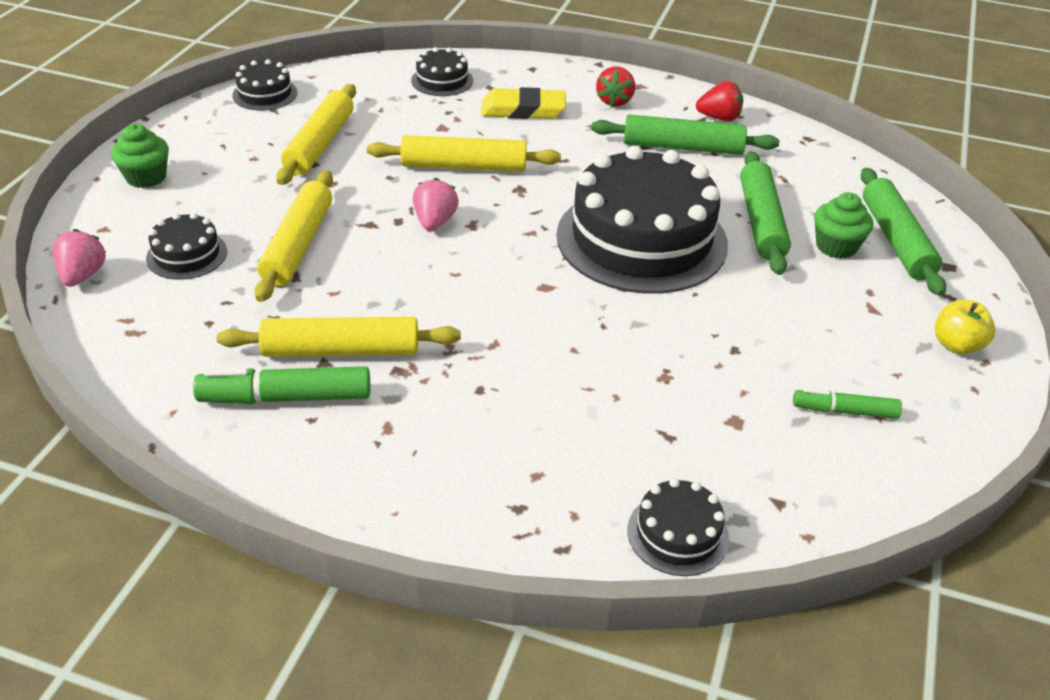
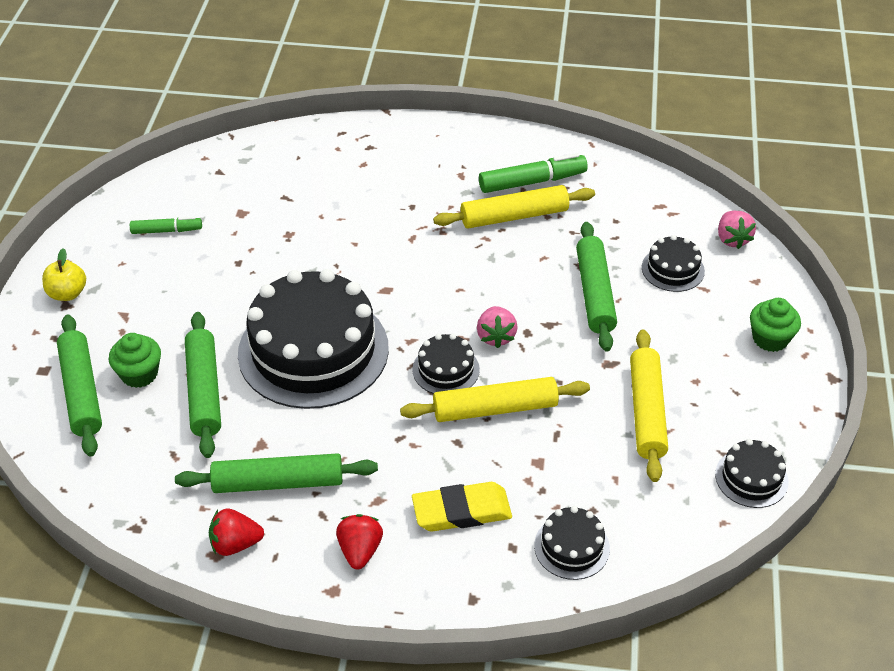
camera: 170 degrees right, 5 degrees up
(298, 245) = (595, 293): yellow rolling pin -> green rolling pin
(678, 534) = (278, 148): black cake -> black cake (446, 369)

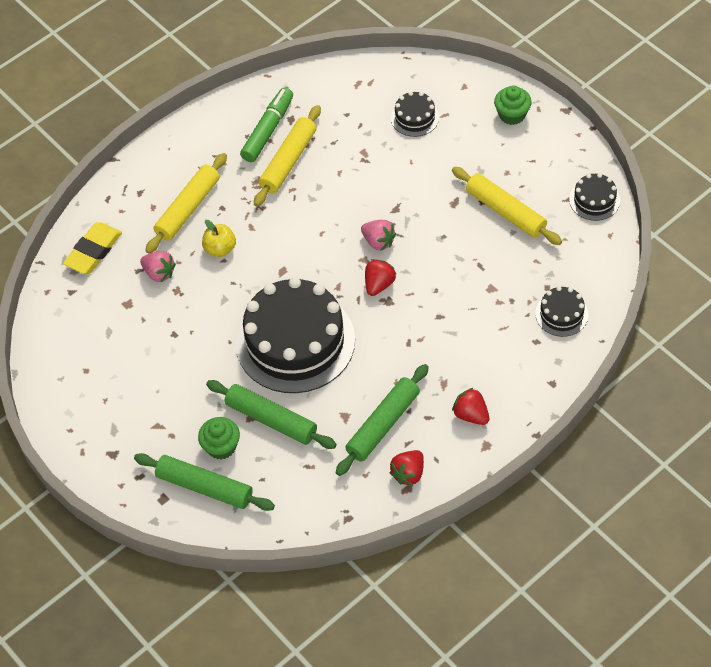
camera: 45 degrees left, 10 degrees up
(67, 293) = (102, 447): yellow apple -> yellow apple (220, 249)
(167, 230) = (100, 356): green marker -> none
(446, 369) = (379, 284): black cake -> red strawberry
(461, 511) = (490, 348): yellow eraser -> yellow eraser (93, 251)
(495, 409) = (433, 281): yellow rolling pin -> yellow rolling pin (188, 208)
(595, 293) = (394, 169): green rolling pin -> none
(732, 239) = (421, 71): pink strawberry -> pink strawberry (159, 273)

